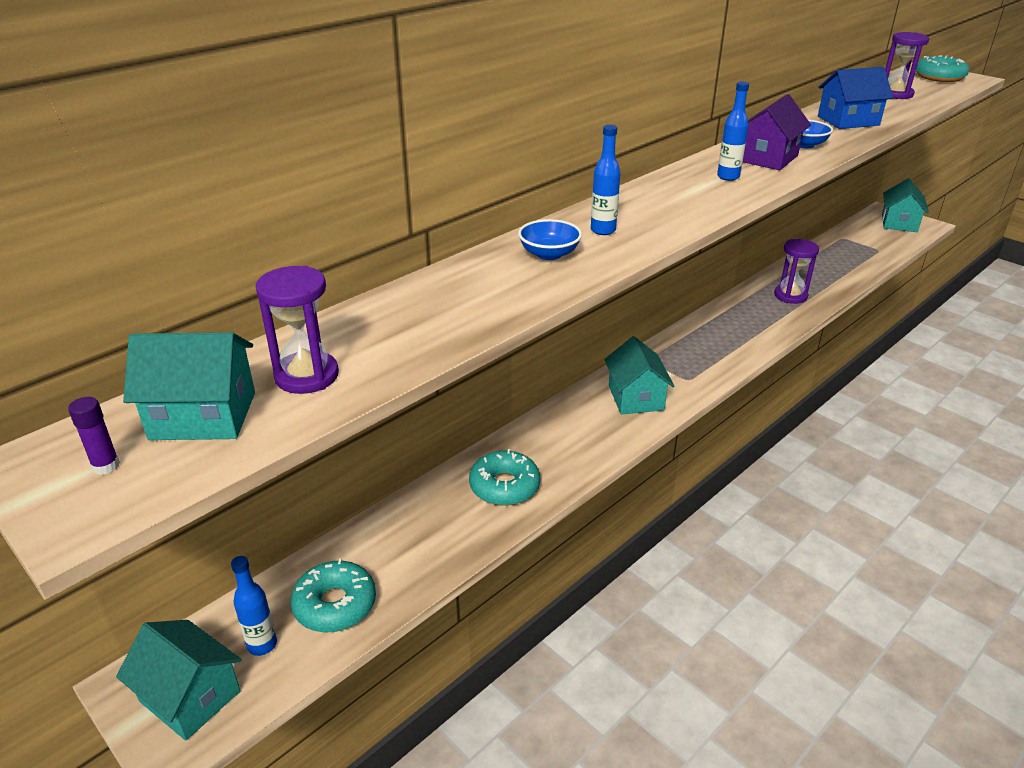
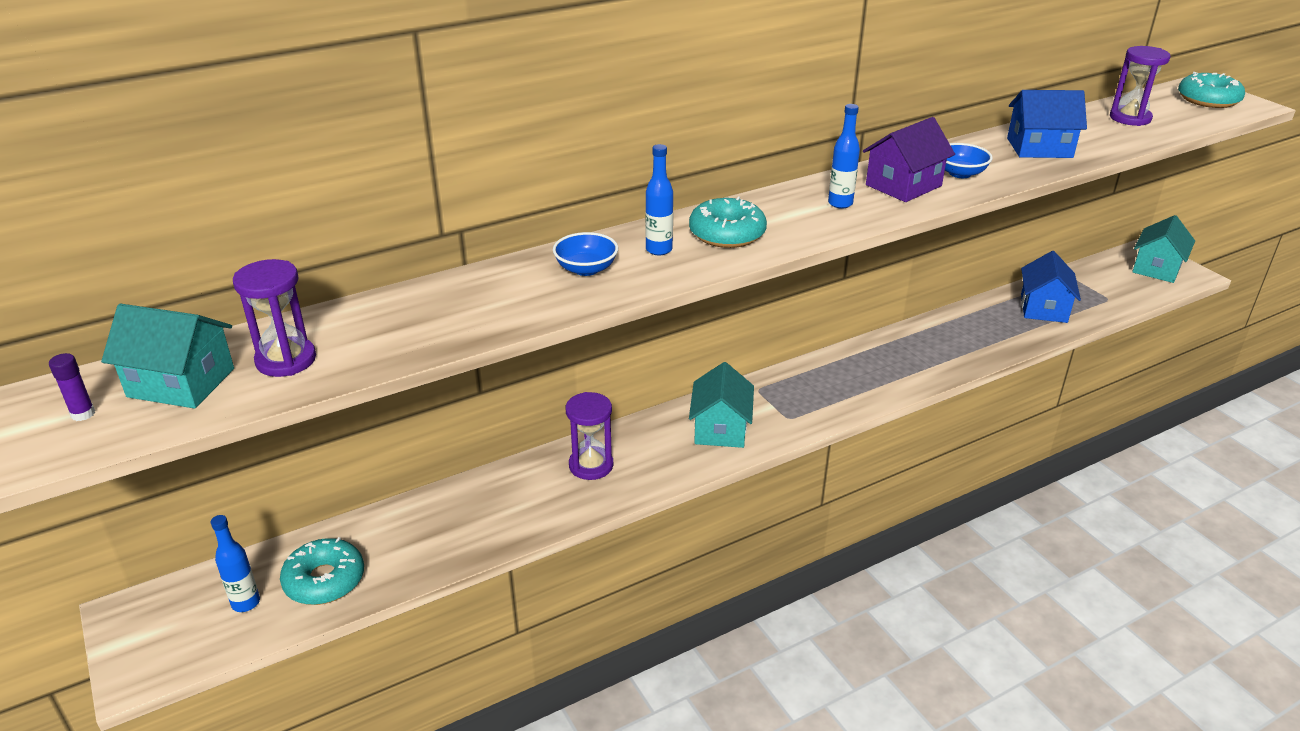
camera: 15 degrees right, 0 degrees up
(190, 696) = (167, 634): turquoise house -> none
(504, 486) = (536, 498): turquoise donut -> turquoise donut (727, 234)
(790, 296) = (963, 340): purple hourglass -> purple hourglass (591, 465)
(836, 263) = (1043, 308): none -> blue house

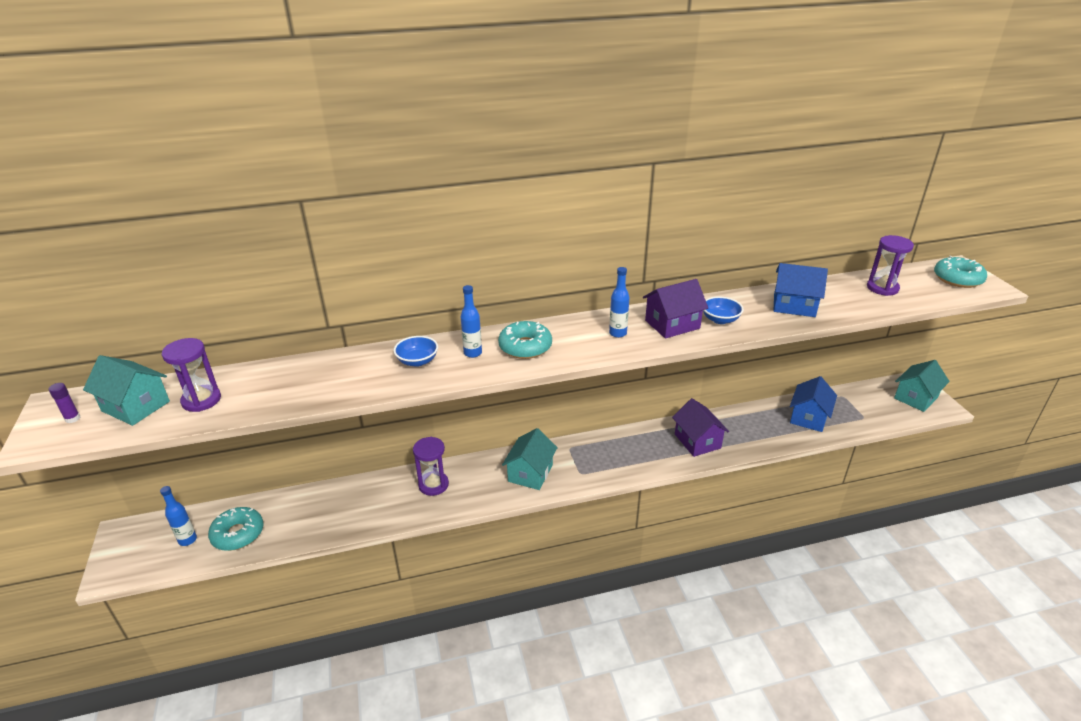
camera: 15 degrees right, 0 degrees up
(921, 356) = (697, 441): none -> purple house

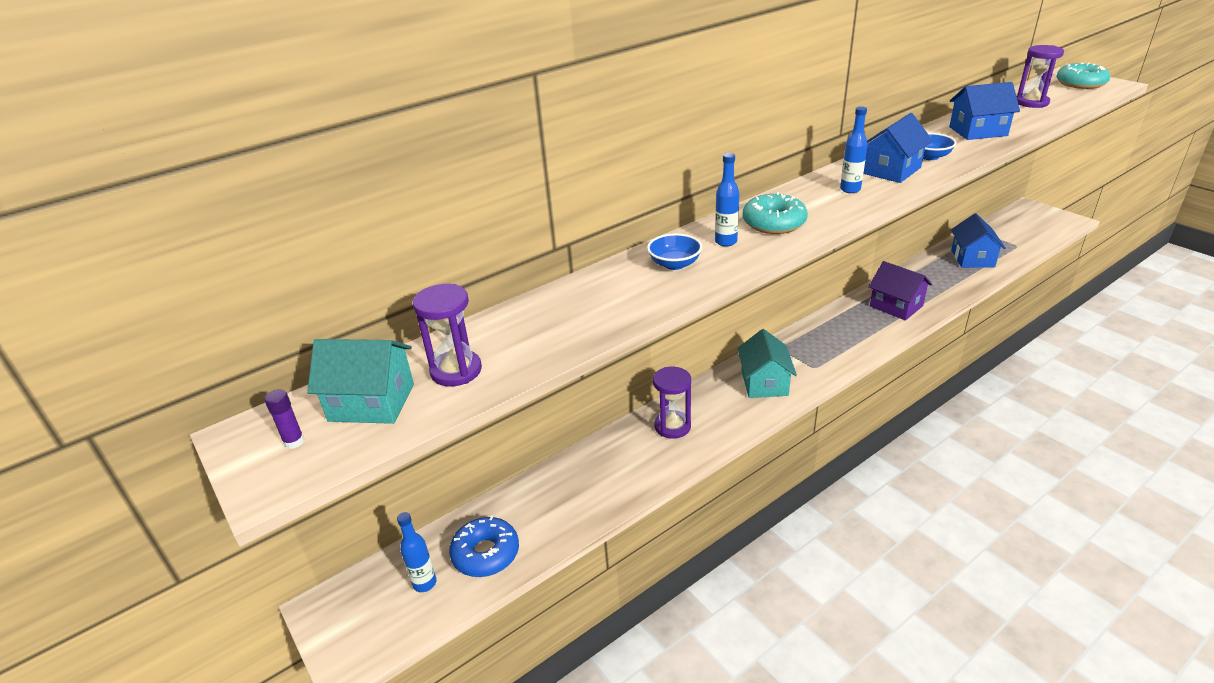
camera: 20 degrees left, 0 degrees up
(238, 534) = (486, 554): turquoise donut -> blue donut
(672, 324) = (891, 170): purple house -> blue house
(916, 398) = (1042, 219): turquoise house -> none

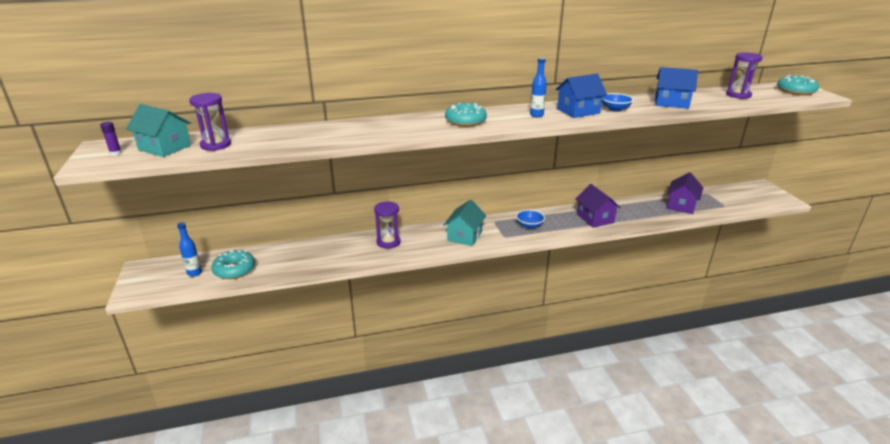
camera: 20 degrees right, 5 degrees down
(486, 554) = (234, 270): blue donut -> turquoise donut
(674, 264) = (382, 127): blue bowl -> blue bowl (529, 225)
(726, 242) = (425, 124): blue bottle -> none
(972, 258) = (681, 205): blue house -> purple house

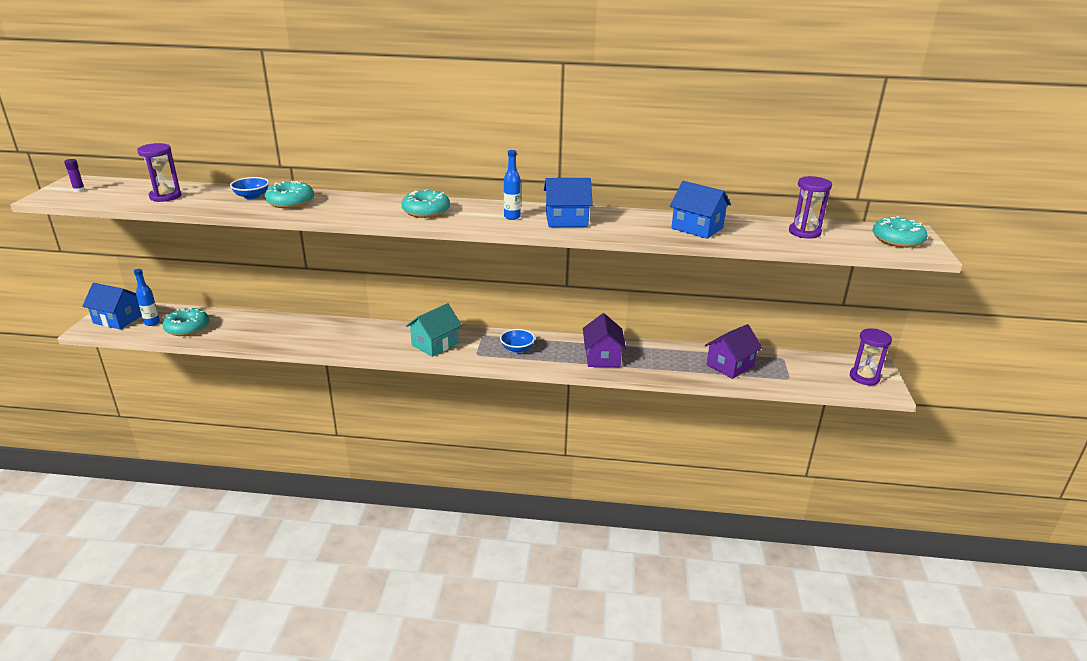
camera: 20 degrees right, 0 degrees up
(155, 277) = (118, 319): none -> blue house
(164, 147) = (122, 191): turquoise house -> none
(341, 131) = (290, 202): none -> turquoise donut
(388, 242) = (351, 333): purple hourglass -> purple hourglass (864, 377)
(615, 109) = (614, 225): blue bowl -> blue bowl (252, 196)

